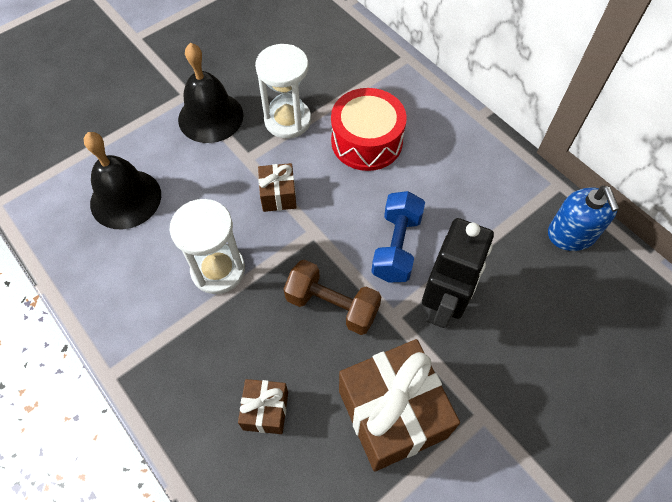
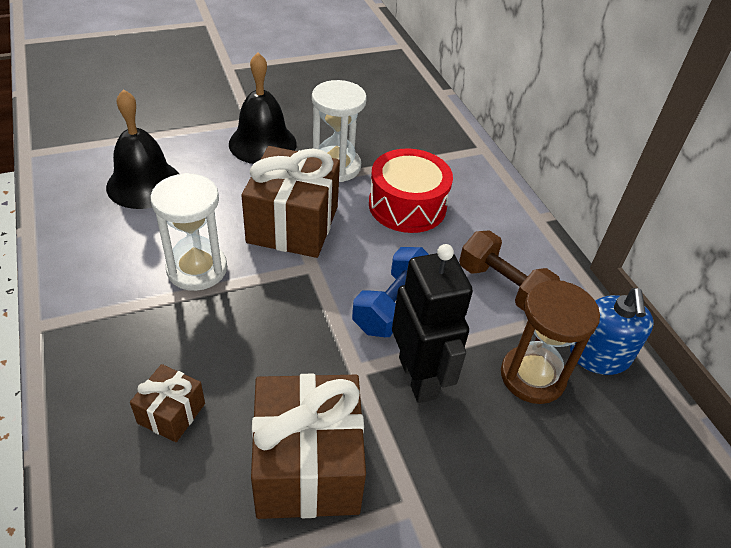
camera: 15 degrees right, 15 degrees down
(278, 195) = (293, 224): brown gift -> brown gift, size x2.02
(332, 305) = (296, 338): brown dumbbell -> brown dumbbell (503, 286)
(443, 305) = (418, 377): black robot -> black robot turned 60 degrees counterclockwise
(528, 271) = (532, 376): none -> brown hourglass

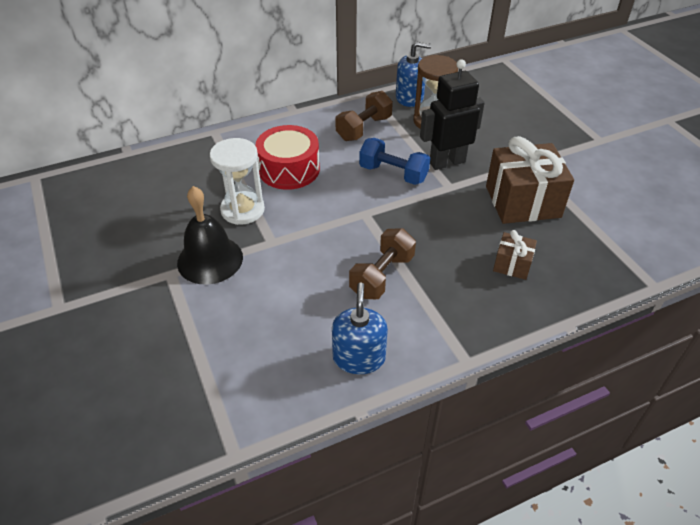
camera: 90 degrees left, 0 degrees up
(87, 237) = (359, 357): none -> blue soap dispenser
(144, 184) = (279, 334): black bell -> none
(197, 269) = (382, 276): white hourglass -> brown dumbbell
(293, 224) = (320, 228): brown gift -> none

